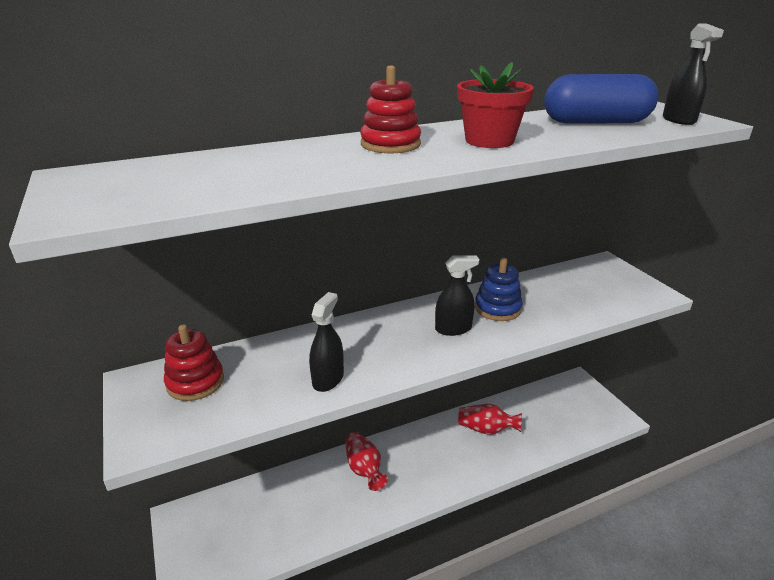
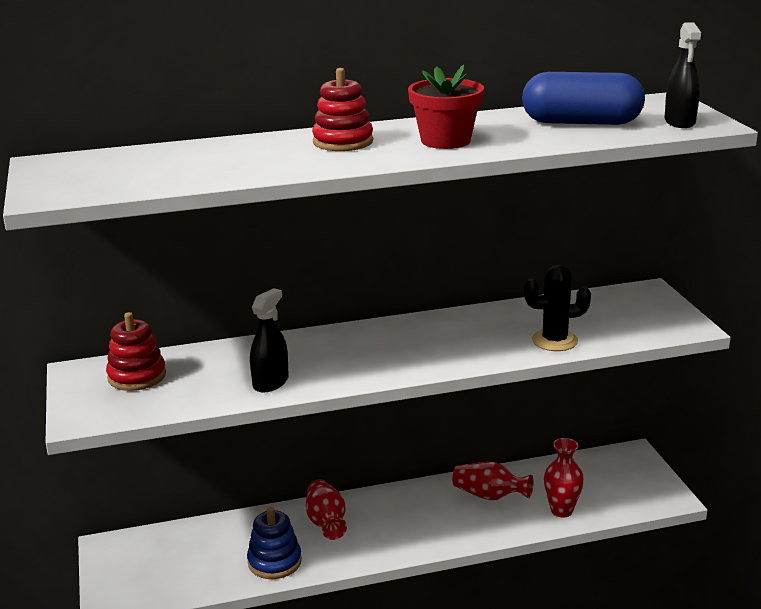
camera: 10 degrees right, 5 degrees down
(453, 329) = (423, 347): black spray bottle -> none
(497, 308) = (484, 331): blue stacking toy -> blue stacking toy (274, 562)
(545, 438) = (561, 510): none -> red vase
(559, 314) = (554, 341): none -> black cactus

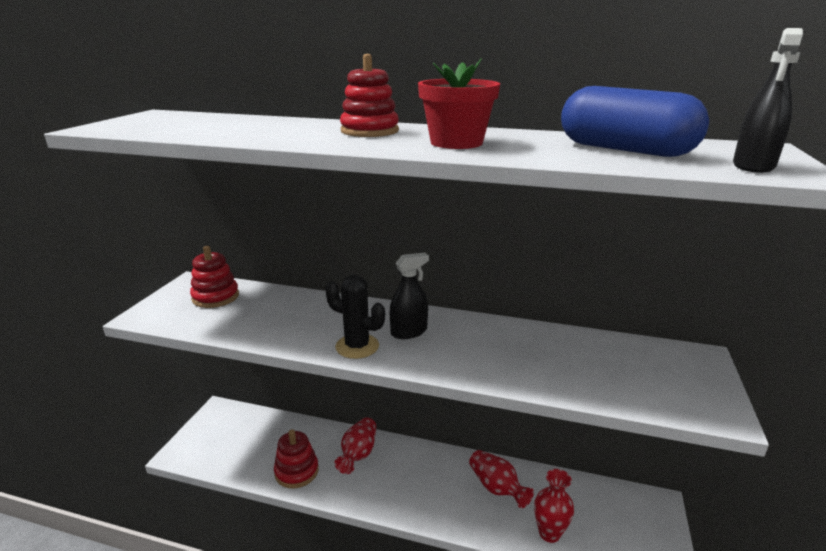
camera: 30 degrees right, 0 degrees up
(270, 382) = (285, 332): black spray bottle -> black spray bottle (409, 332)
(274, 562) = (296, 471): blue stacking toy -> red stacking toy
(554, 341) = (554, 377): black cactus -> black cactus (357, 346)

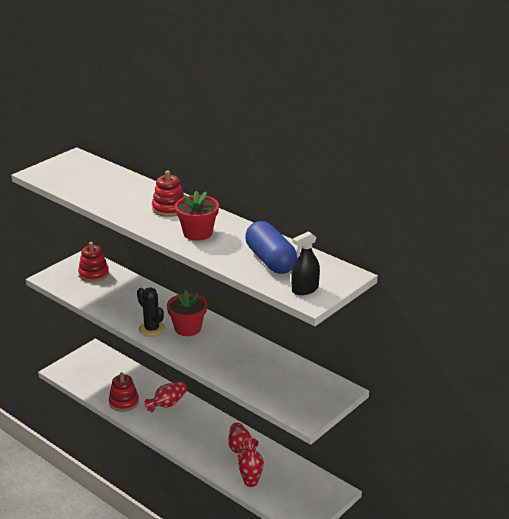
camera: 25 degrees right, 5 degrees up
(409, 332) = (188, 328): black spray bottle -> red flower pot

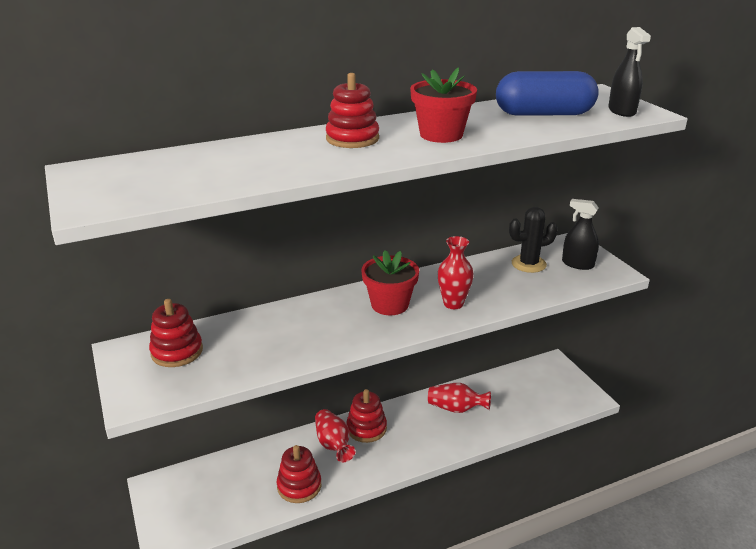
camera: 65 degrees left, 0 degrees up
(151, 329) = (370, 332): black cactus -> black cactus (528, 264)
(191, 413) = (366, 428): none -> red stacking toy
(251, 482) = (514, 416): red vase -> red vase (453, 303)
(306, 398) = (577, 264): none -> black spray bottle

